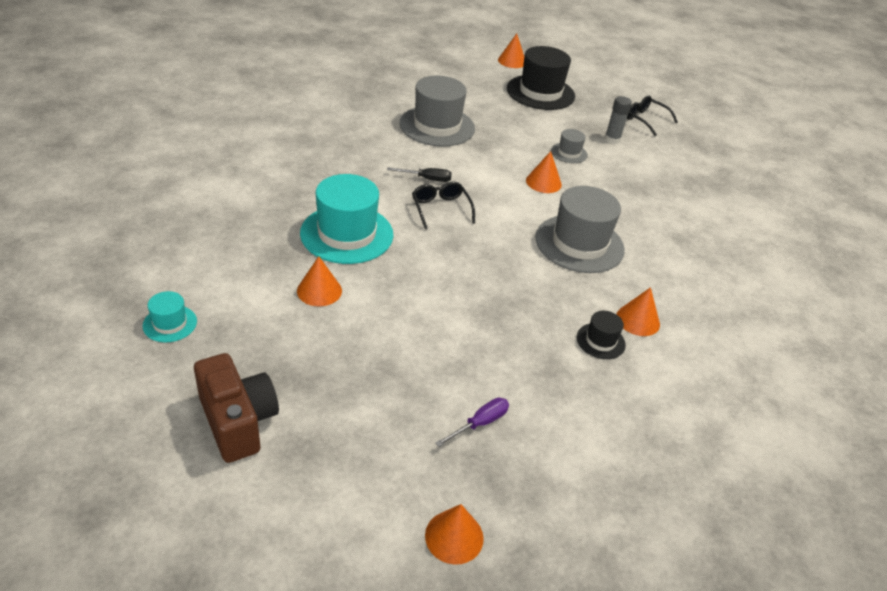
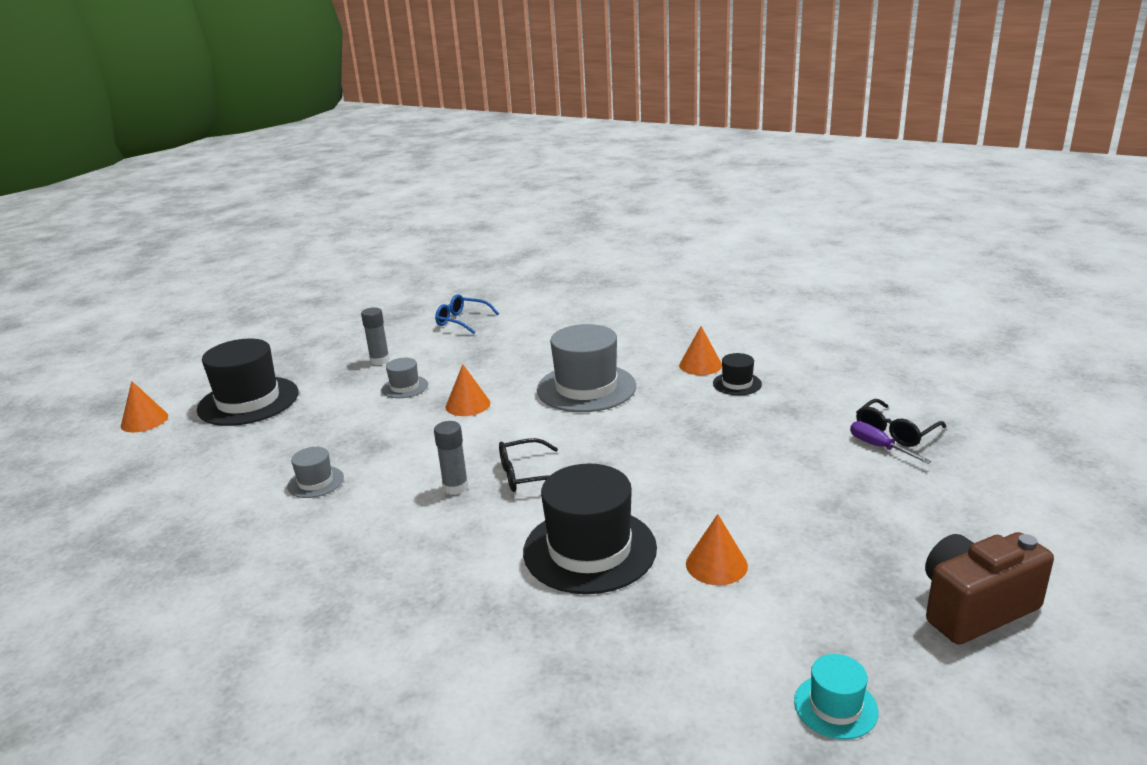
camera: 80 degrees left, 15 degrees down
(347, 234) = (589, 549): turquoise hat -> black hat
(427, 179) = (455, 487): black screwdriver -> grey glue stick
(437, 126) = (315, 482): grey hat -> grey hat, size x0.48
(454, 536) = (1018, 459): orange cone -> none
(645, 120) = (340, 340): black glasses -> black glasses (895, 432)
(699, 177) = (462, 321): none -> blue glasses

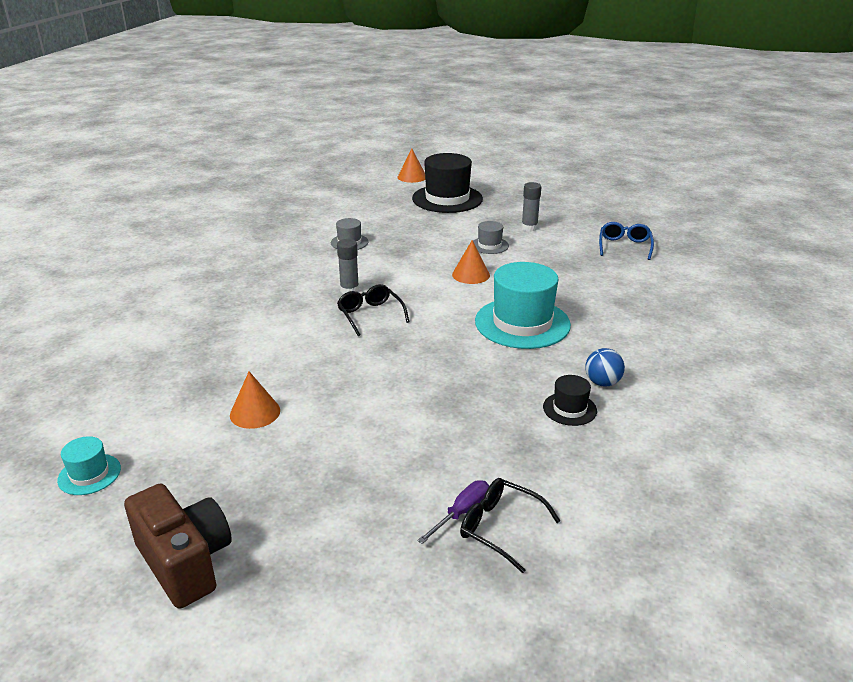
camera: 75 degrees right, 5 degrees up
(586, 388) = (522, 323): grey hat -> turquoise hat
(589, 549) = (274, 354): black hat -> none
(700, 365) = (602, 382): orange cone -> blue ball

